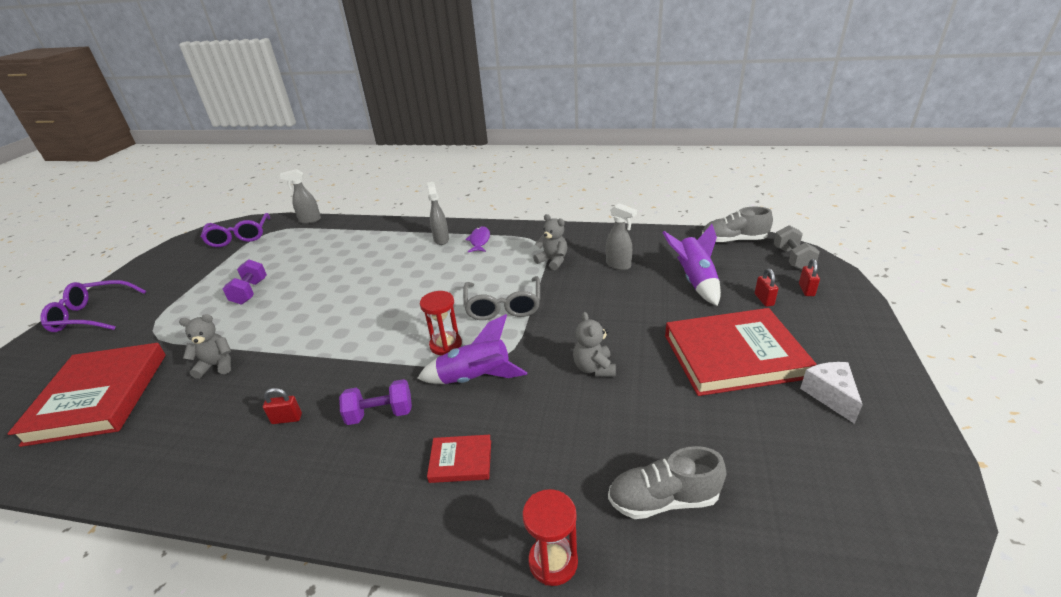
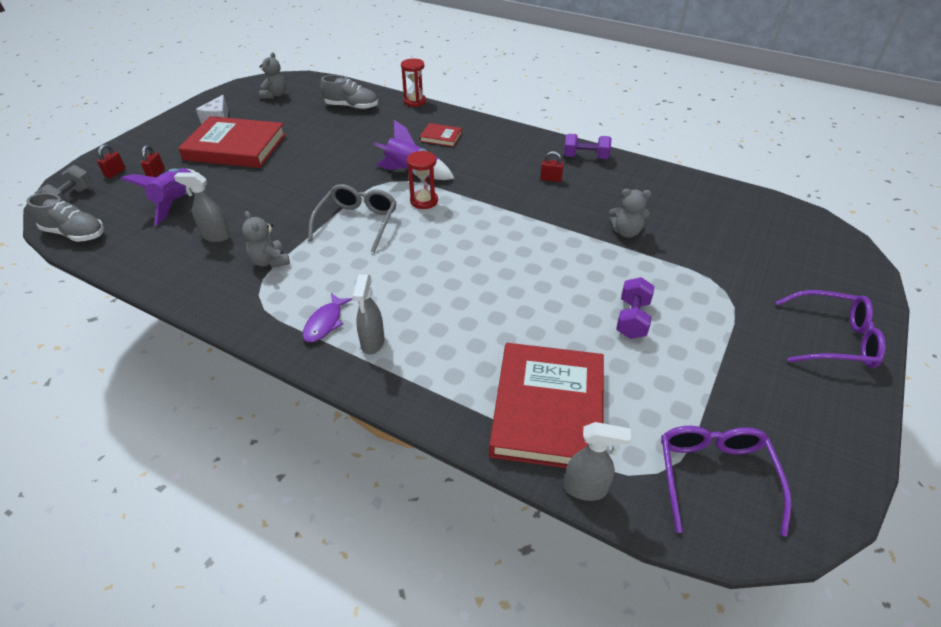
camera: 165 degrees left, 10 degrees up
(99, 397) = (720, 229): red book -> red book (548, 409)
(380, 414) = (484, 168): purple dumbbell -> purple dumbbell (585, 157)
(594, 368) = (329, 161): grey teddy bear -> grey teddy bear (275, 95)
(618, 265) = (215, 236): grey spray bottle -> grey spray bottle turned 45 degrees counterclockwise

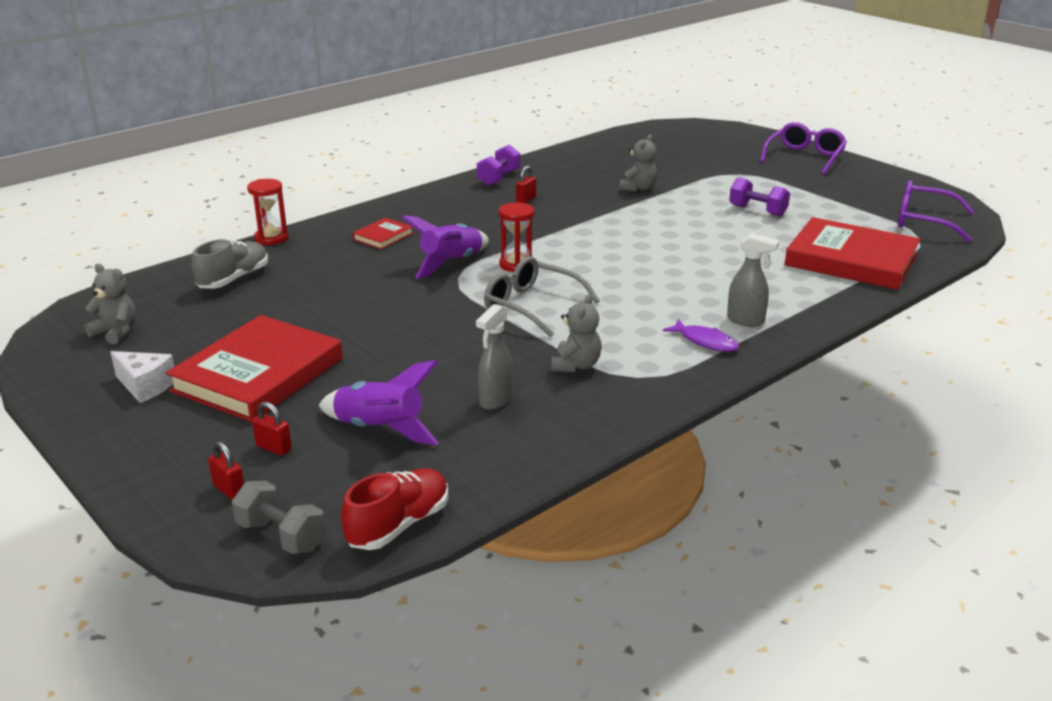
camera: 70 degrees left, 15 degrees down
(75, 233) = (398, 525): grey shoe -> red shoe
(270, 261) = (576, 365): grey teddy bear -> grey teddy bear turned 60 degrees counterclockwise
(586, 489) = (931, 262): grey spray bottle -> none

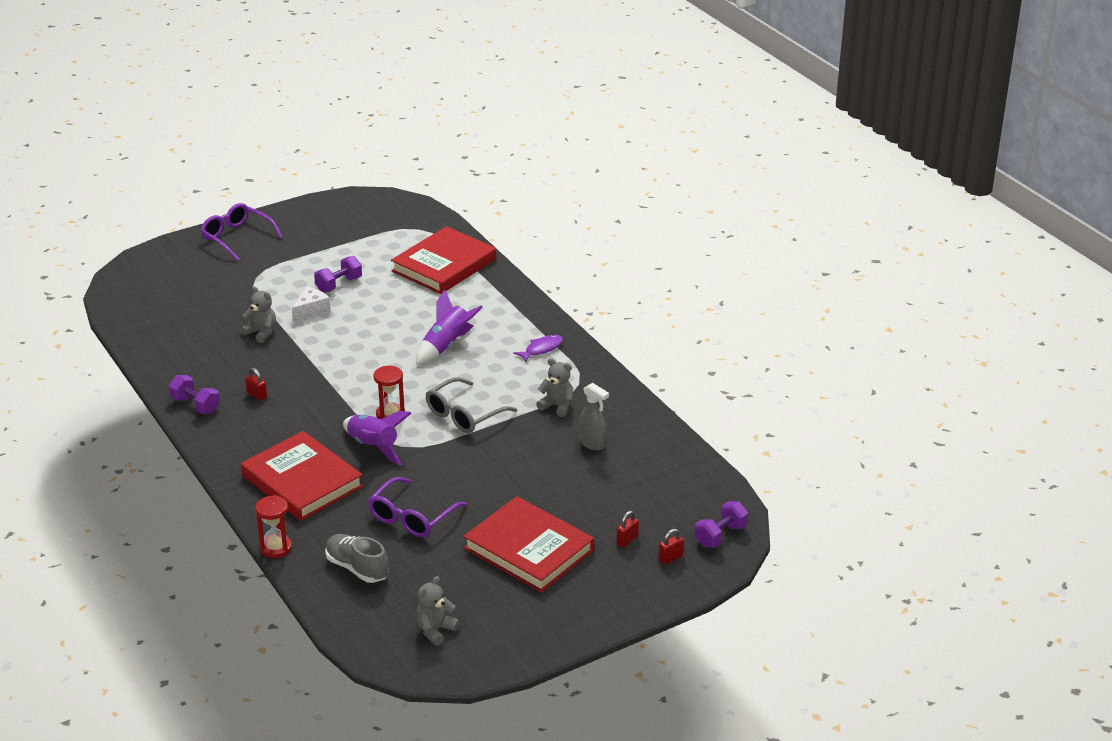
camera: 80 degrees left, 5 degrees up
(145, 386) = (530, 605): white cheese -> white cheese (311, 312)
(281, 536) = (720, 536): grey dumbbell -> purple dumbbell
(380, 429) = (615, 494): purple rocket -> purple rocket (446, 346)
(383, 236) = (302, 481): red book -> red book, size x2.24
(398, 525) = (717, 491): red shoe -> none
(746, 320) = (518, 327): grey spray bottle -> none
(924, 221) = (392, 219): purple glasses -> purple glasses (412, 517)

